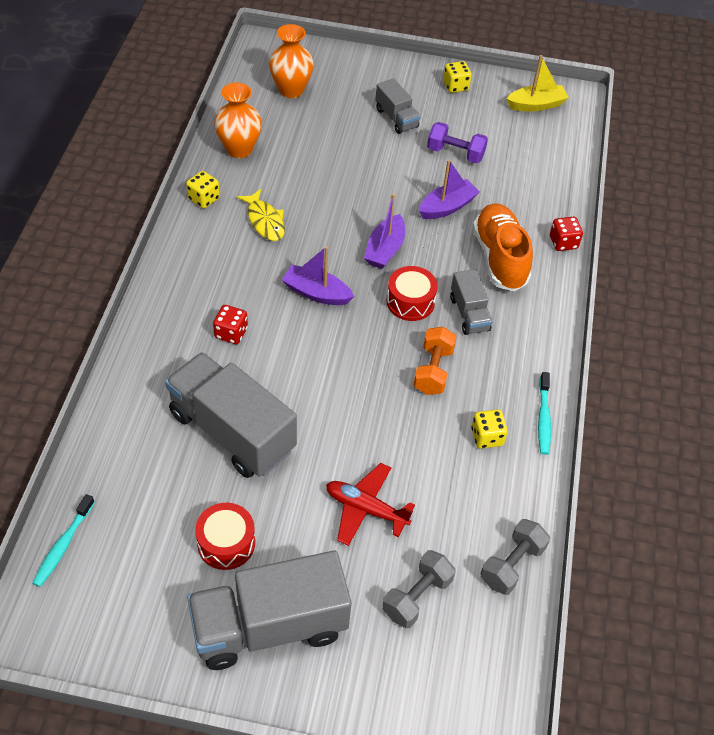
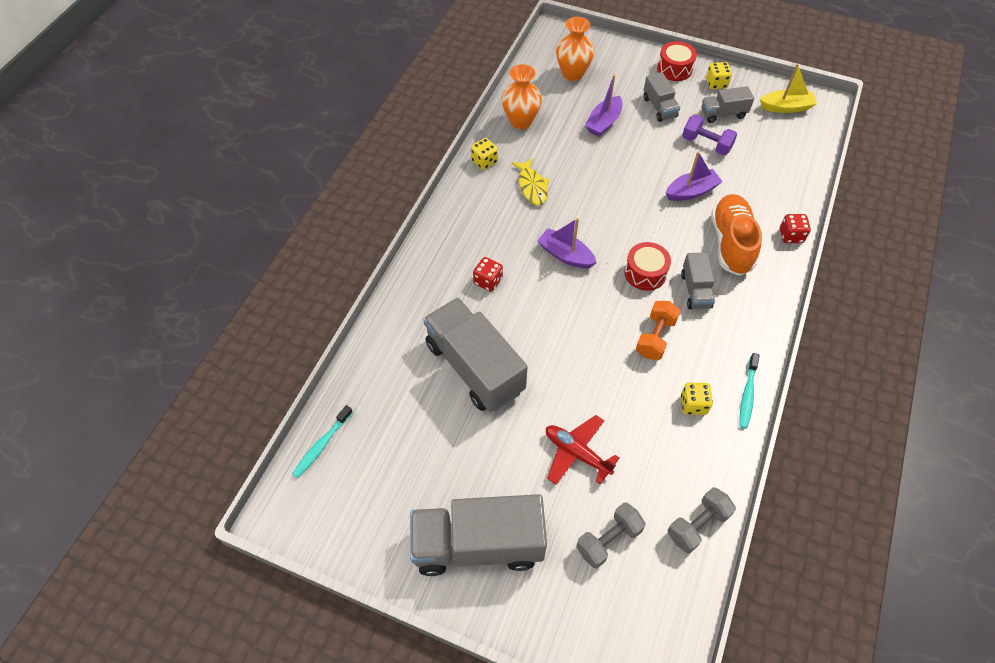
camera: 15 degrees right, 5 degrees up
(226, 543) = (454, 465): red drum -> red drum (674, 69)
(385, 249) = (630, 223): purple boat -> purple boat (603, 122)
(468, 118) = (723, 114): none -> grey truck

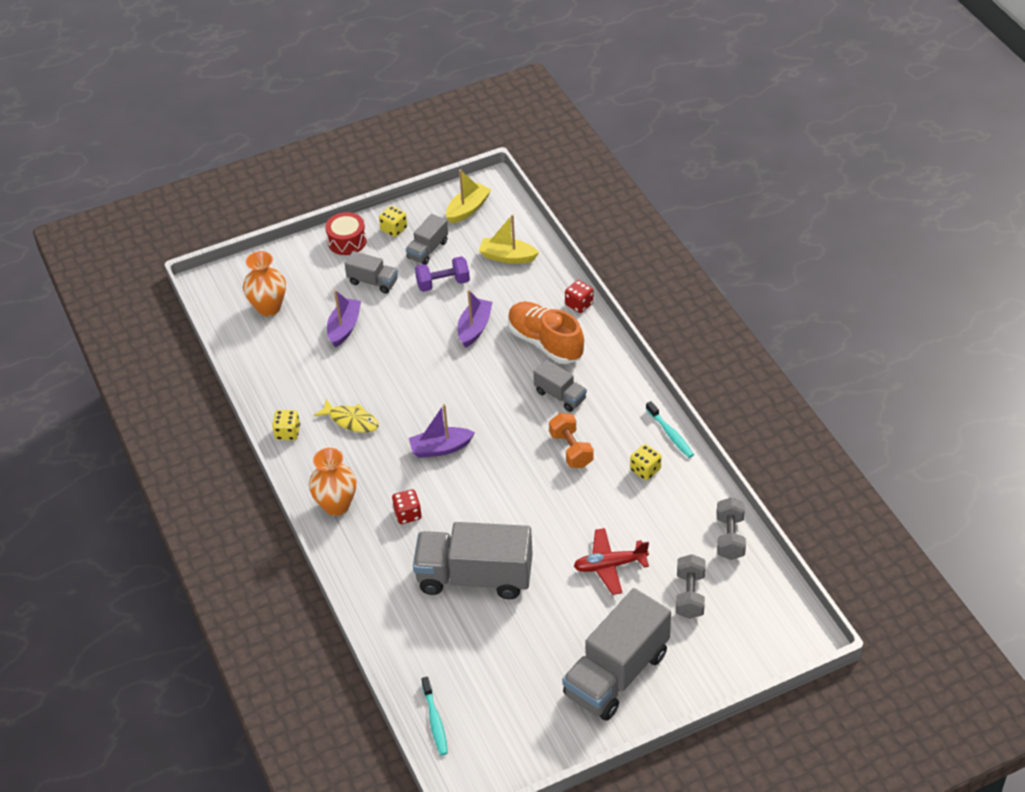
camera: 45 degrees left, 10 degrees down
(520, 121) = (276, 379): orange vase -> orange vase (336, 505)
(603, 122) = (344, 327): purple boat -> purple boat turned 150 degrees counterclockwise
(645, 273) = (512, 413): red drum -> none
(776, 161) = (507, 257): none -> yellow boat

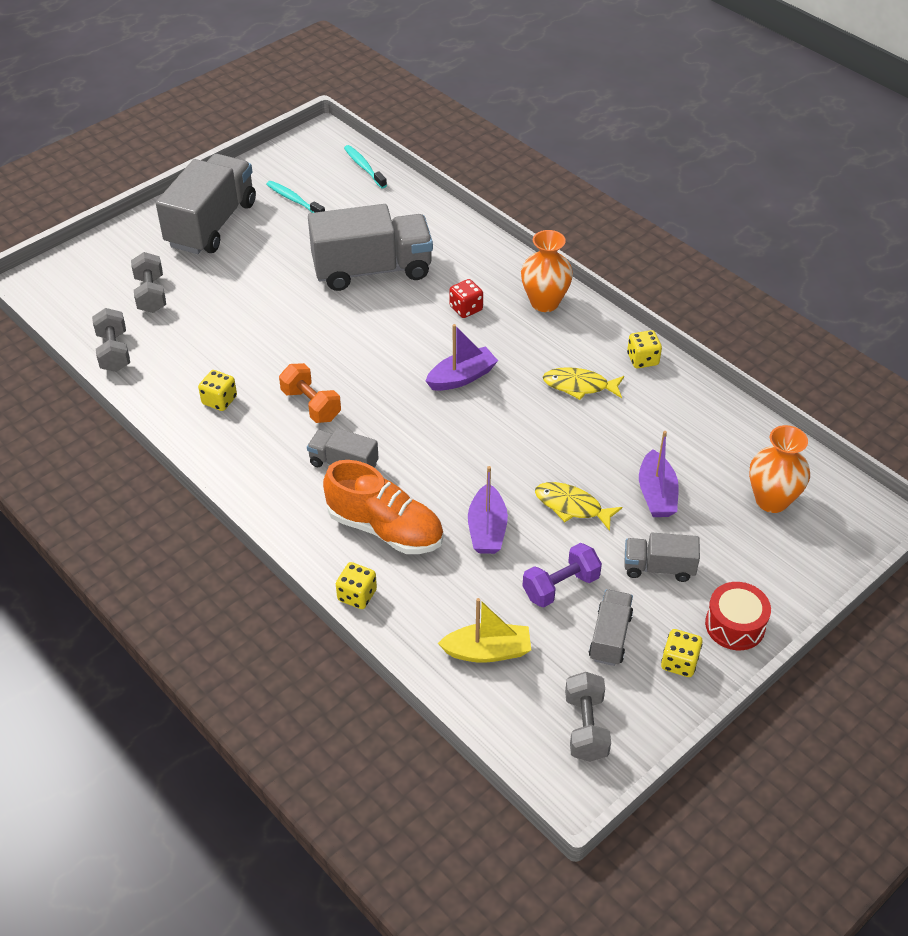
camera: 160 degrees right, 0 degrees up
(408, 331) = (572, 506): none -> yellow fish
(468, 209) = (585, 727): yellow boat -> grey dumbbell
(579, 304) = (357, 595): red dice -> yellow dice
(609, 565) = (238, 304): red plane -> none
(670, 434) = (196, 445): turquoise toothbrush -> turquoise toothbrush (294, 200)

